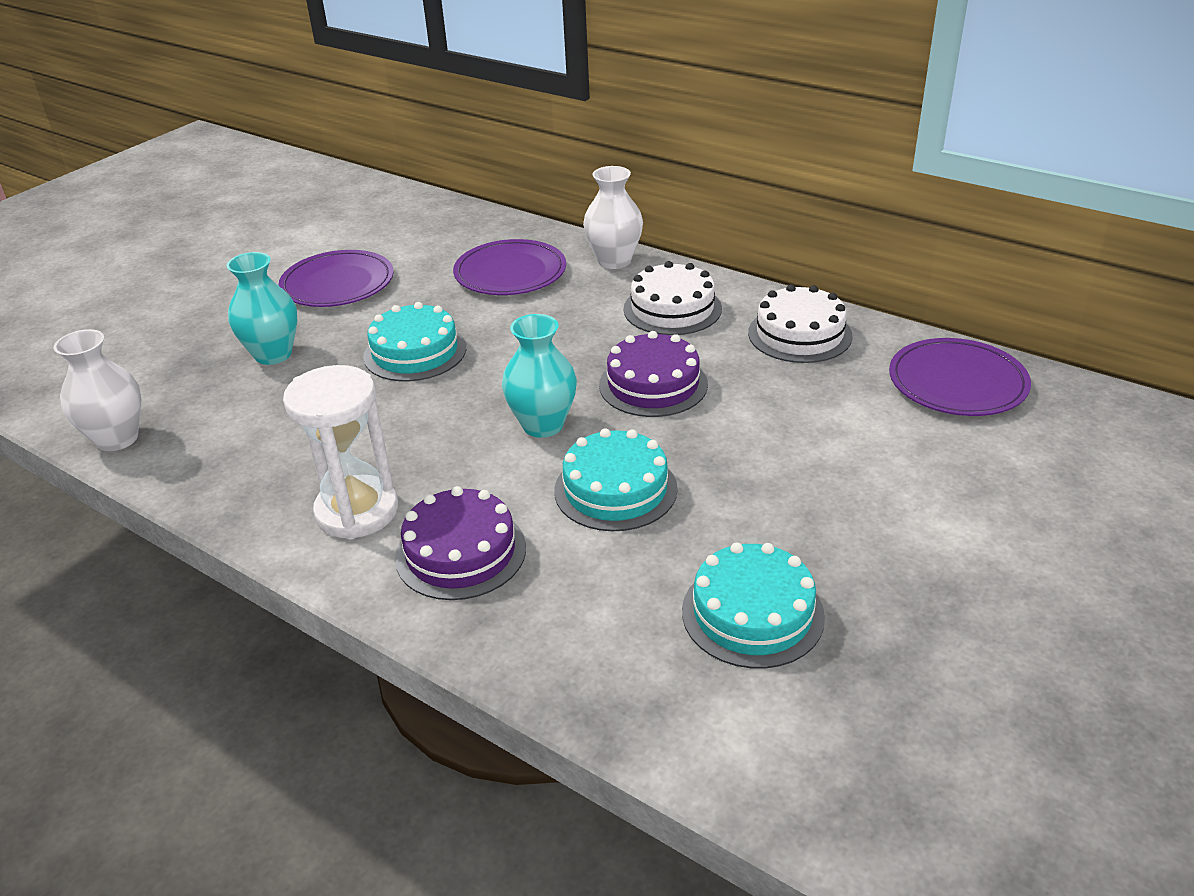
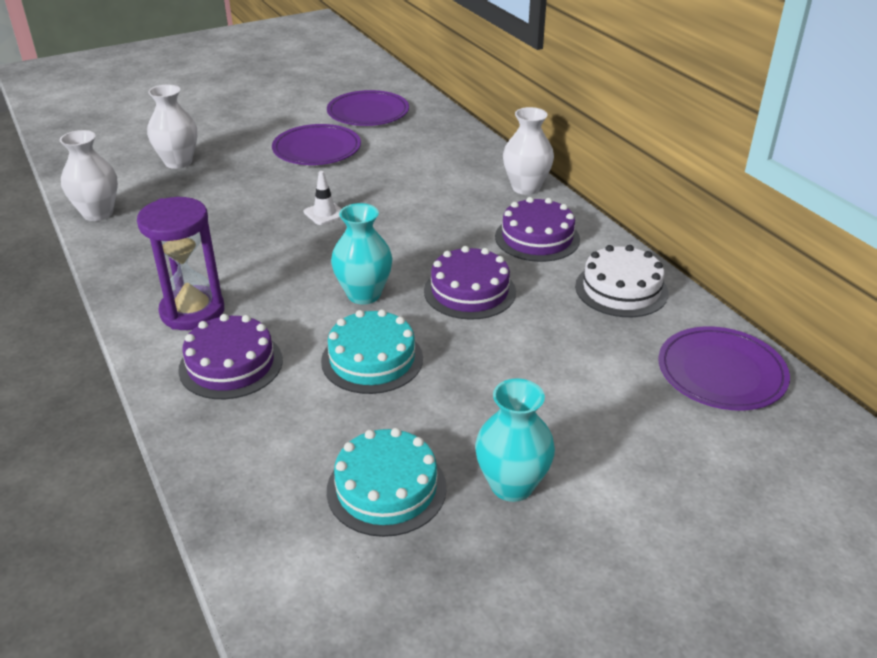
camera: 25 degrees right, 0 degrees up
(170, 347) = (178, 162): none -> white vase
(273, 354) = (234, 186): turquoise vase -> turquoise vase (512, 485)
(357, 511) = (192, 311): white hourglass -> purple hourglass
(415, 352) = (324, 213): turquoise cake -> white traffic cone
(510, 272) = (441, 175): purple plate -> purple plate (368, 112)
(672, 309) = (537, 238): white cake -> purple cake

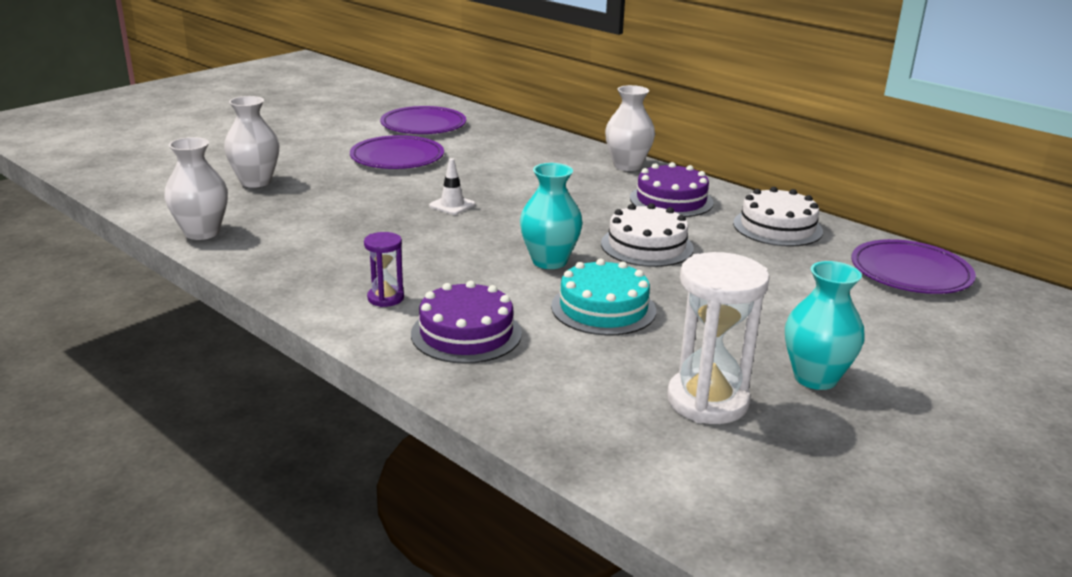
camera: 20 degrees left, 10 degrees down
(192, 311) = (385, 298): purple hourglass -> purple hourglass, size x0.52
(386, 488) = (707, 401): turquoise cake -> white hourglass
(469, 291) = (647, 246): purple cake -> white cake

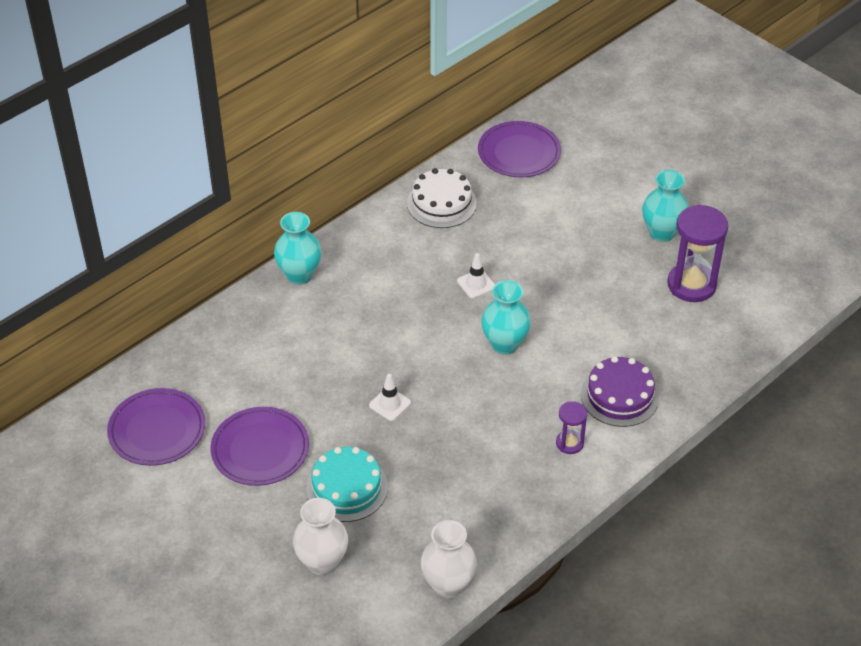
camera: 85 degrees left, 20 degrees up
(603, 308) = (579, 320): turquoise cake -> turquoise cake (346, 488)
(627, 166) = (299, 275): white vase -> turquoise vase
(647, 246) = (476, 284): white cake -> white traffic cone
(671, 200) = (384, 257): purple cake -> none
(707, 401) = (691, 285): white hourglass -> purple hourglass

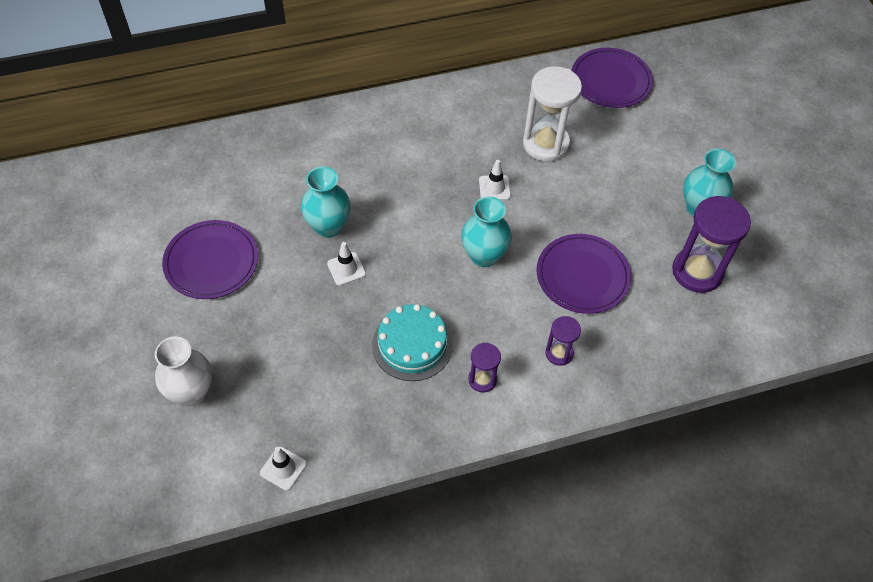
camera: 25 degrees right, 10 degrees up
(157, 430) = (142, 207): purple plate -> purple plate (582, 276)
(299, 275) = (348, 118): turquoise vase -> turquoise vase (328, 226)
(346, 488) = (258, 331): turquoise cake -> turquoise cake (412, 344)
(441, 203) = (511, 101): white cake -> none
(448, 584) = (283, 468): white vase -> white traffic cone
(496, 229) = (545, 144): none -> white hourglass
(619, 396) = (559, 353): purple cake -> purple hourglass

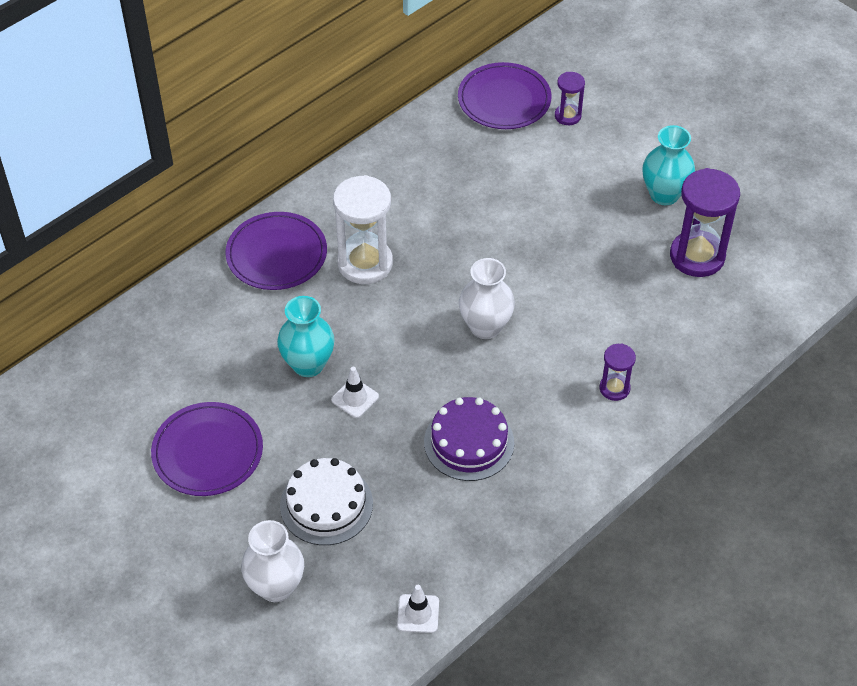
camera: 25 degrees left, 5 degrees down
(271, 344) = (326, 504): none -> white cake
(412, 344) = (469, 442): turquoise cake -> purple cake
(482, 379) = (557, 445): purple hourglass -> purple hourglass (567, 116)
(484, 256) = (485, 327): turquoise vase -> white vase
(494, 188) = (454, 255): white traffic cone -> none
(545, 144) = (478, 190): white hourglass -> white hourglass (365, 263)
(582, 276) = (592, 306): purple plate -> purple plate (276, 254)

